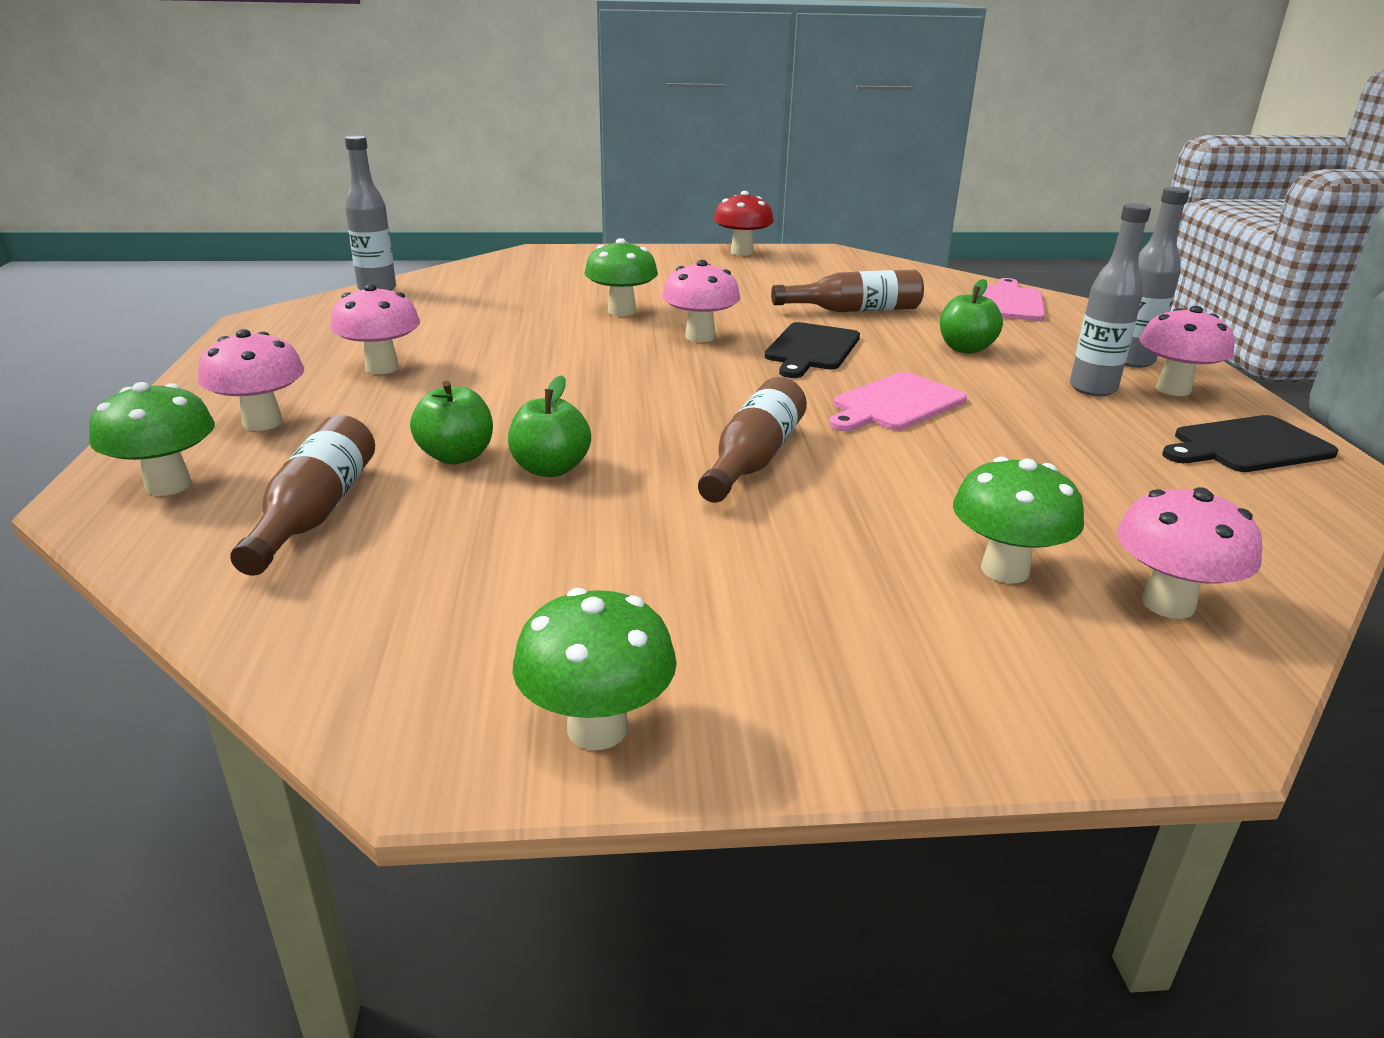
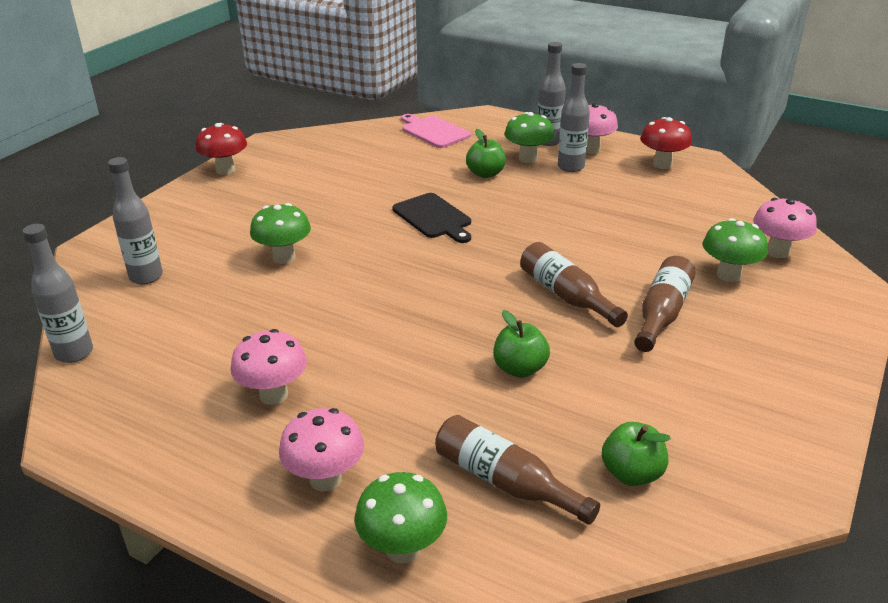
camera: 55 degrees left, 5 degrees up
(456, 456) = (469, 400): green apple -> green apple (632, 473)
(517, 278) = (146, 277): none -> grey bottle
(597, 729) = (796, 436): green mushroom -> green mushroom (528, 158)
(700, 337) = (369, 246): pink mushroom -> none
(854, 310) = (388, 179): brown bottle -> brown bottle (662, 313)
(895, 404) = (537, 226): pink cutting board -> none
(1247, 446) = (662, 164): black cutting board -> red mushroom

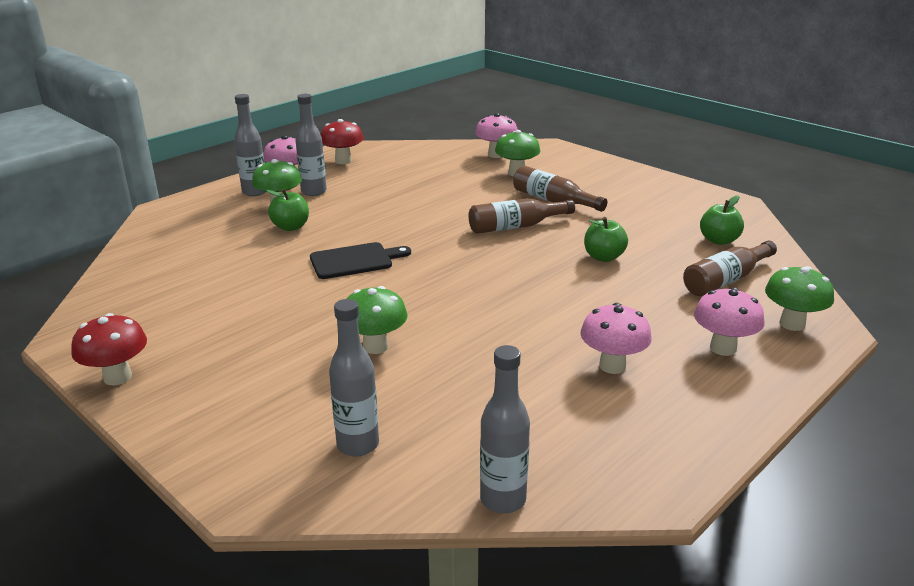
camera: 75 degrees left, 5 degrees down
(433, 131) = (168, 238): pink cutting board -> none

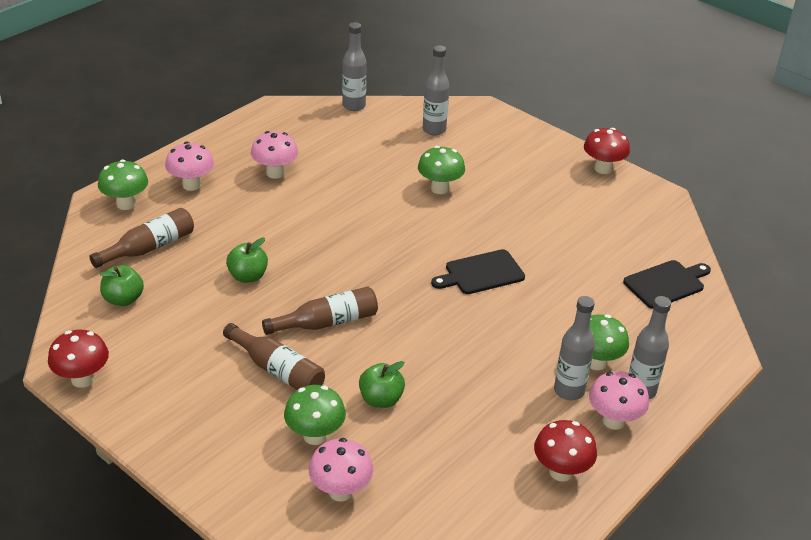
camera: 175 degrees right, 10 degrees up
(162, 254) = (666, 283): none -> black cutting board
(291, 227) = (564, 323): green apple -> green apple (381, 399)
(711, 196) = (82, 379): none -> red mushroom

